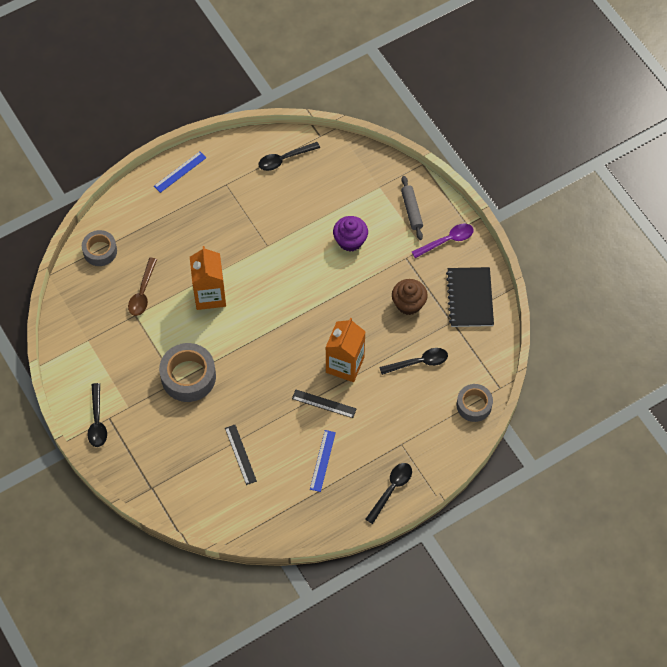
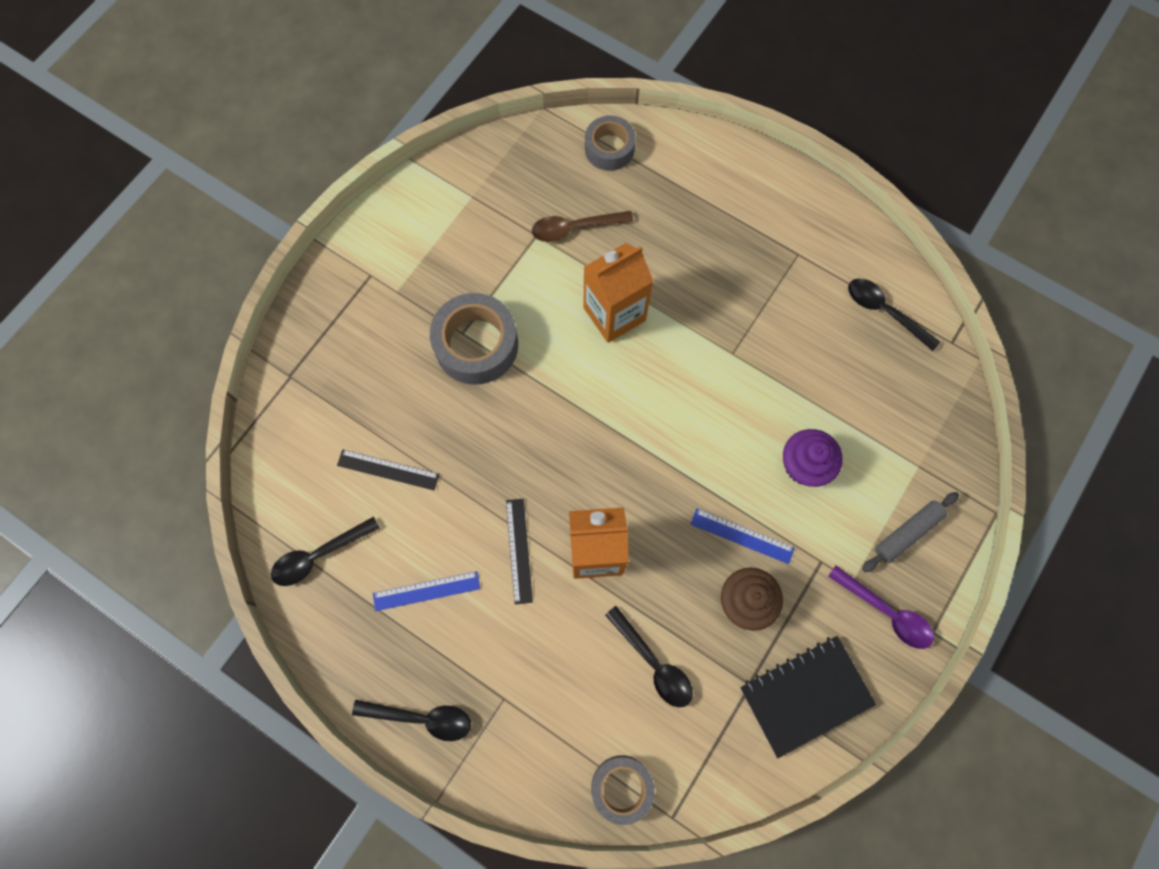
camera: 65 degrees right, 10 degrees up
(97, 421) = (359, 263): black spoon -> black spoon (319, 555)
(180, 172) = (783, 188): blue ruler -> blue ruler (742, 536)
(240, 454) = (388, 470): black ruler -> black ruler turned 60 degrees clockwise

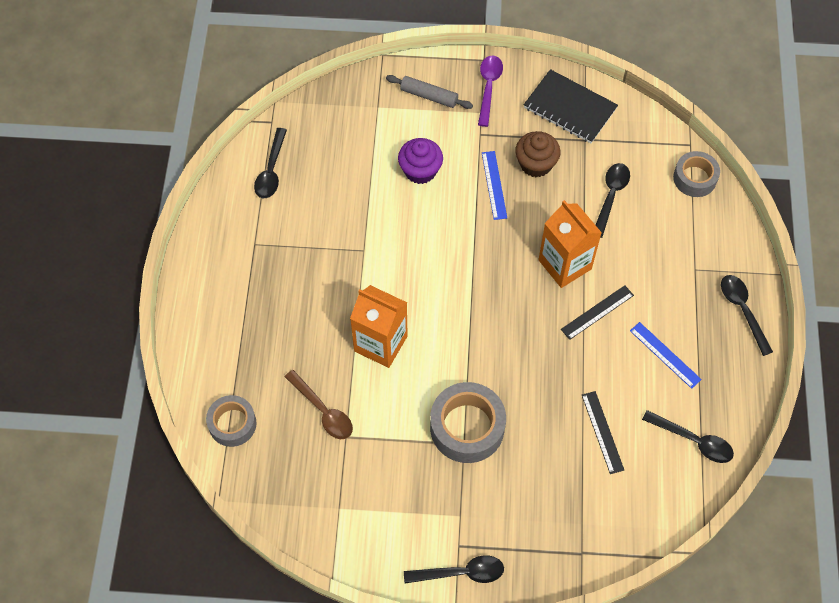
camera: 120 degrees left, 10 degrees down
(345, 263) = (461, 573): none -> black spoon

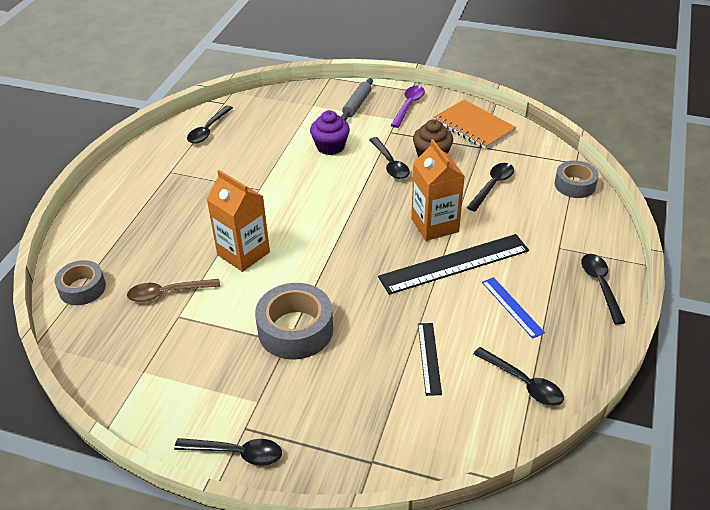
camera: 15 degrees right, 20 degrees down
(323, 411) = (167, 293): brown spoon -> brown spoon turned 105 degrees clockwise
(429, 96) = (357, 104): grey rolling pin -> grey rolling pin turned 75 degrees clockwise
(494, 185) = (390, 164): blue ruler -> black spoon
(570, 108) = (474, 126): black notebook -> orange notebook
(597, 312) = (454, 263): black ruler -> black ruler, size x1.91

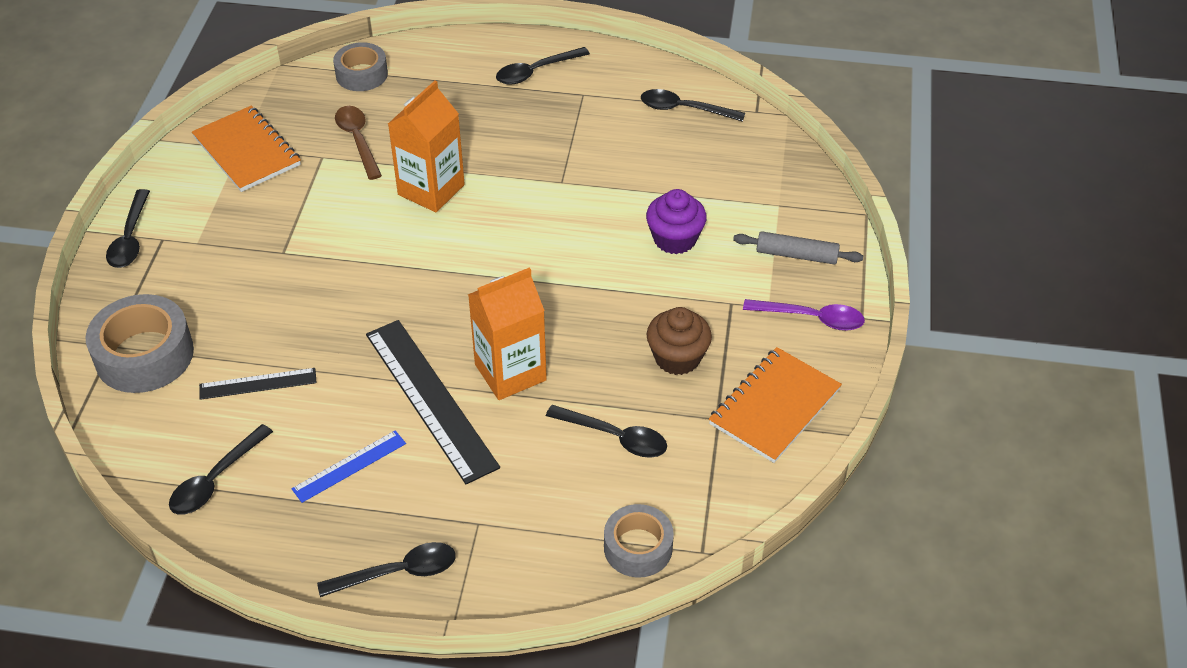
camera: 80 degrees right, 5 degrees up
(149, 366) = (247, 151): none -> orange notebook
(295, 330) = (302, 256): grey tape -> grey tape (144, 355)
(390, 164) = (646, 310): black spoon -> black spoon (536, 72)

